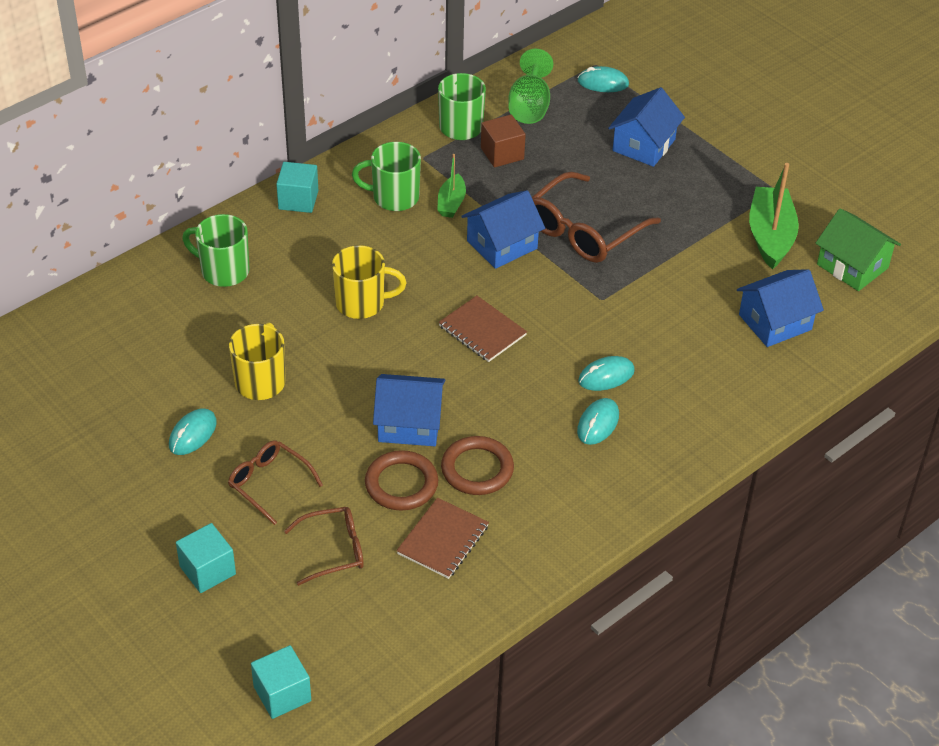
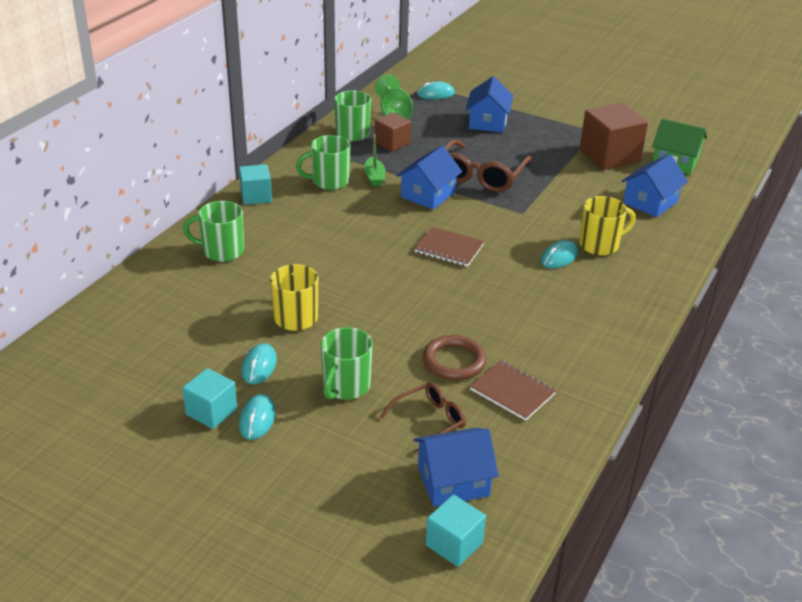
camera: 20 degrees left, 10 degrees down
(207, 570) = (330, 464): turquoise cube -> turquoise cube (211, 412)
(269, 484) = (345, 386): brown glasses -> green mug
(362, 303) = (346, 250): yellow mug -> yellow mug (600, 245)
(409, 424) = (433, 319): blue house -> blue house (453, 481)
(443, 540) = (512, 392): brown notebook -> brown notebook turned 60 degrees counterclockwise
(477, 469) = (506, 337): brown ring -> none
(598, 424) = (575, 288): turquoise mouse -> turquoise mouse (257, 419)
(770, 236) = (609, 156): green boat -> brown cube

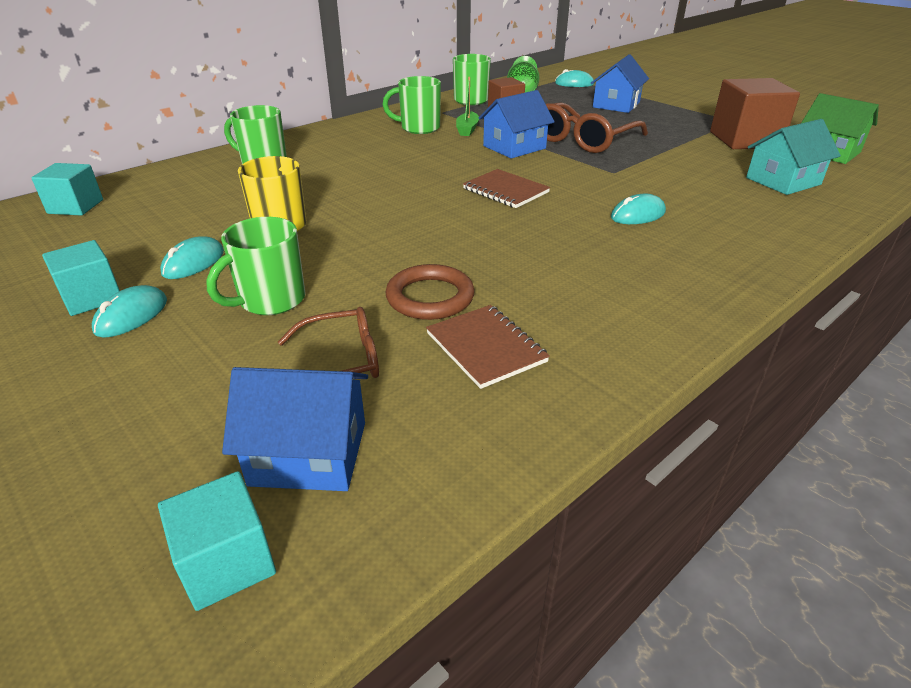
camera: 20 degrees right, 0 degrees up
(256, 196) = (338, 130): turquoise cube -> turquoise cube (75, 206)
(600, 245) = (698, 210): yellow mug -> none
(650, 202) = (783, 181): blue house -> turquoise house

